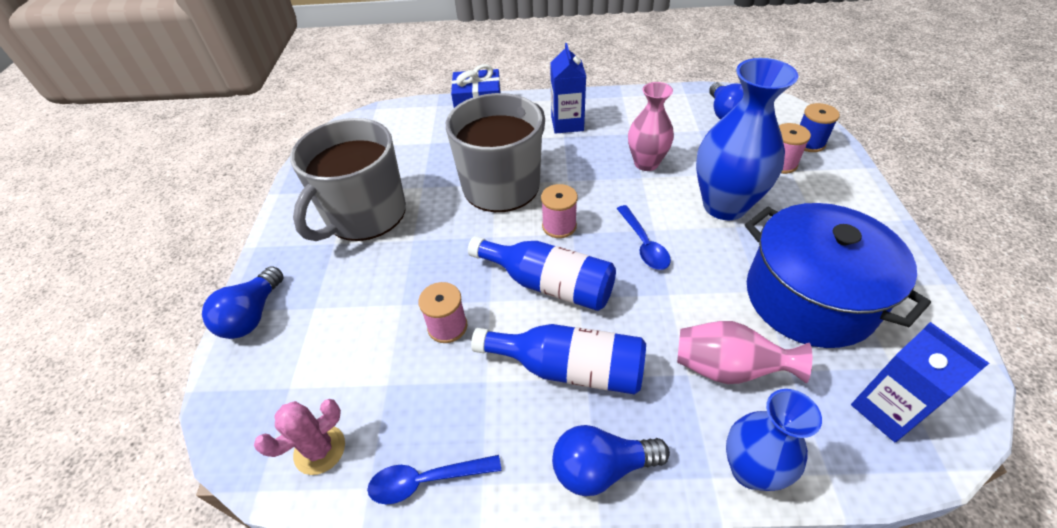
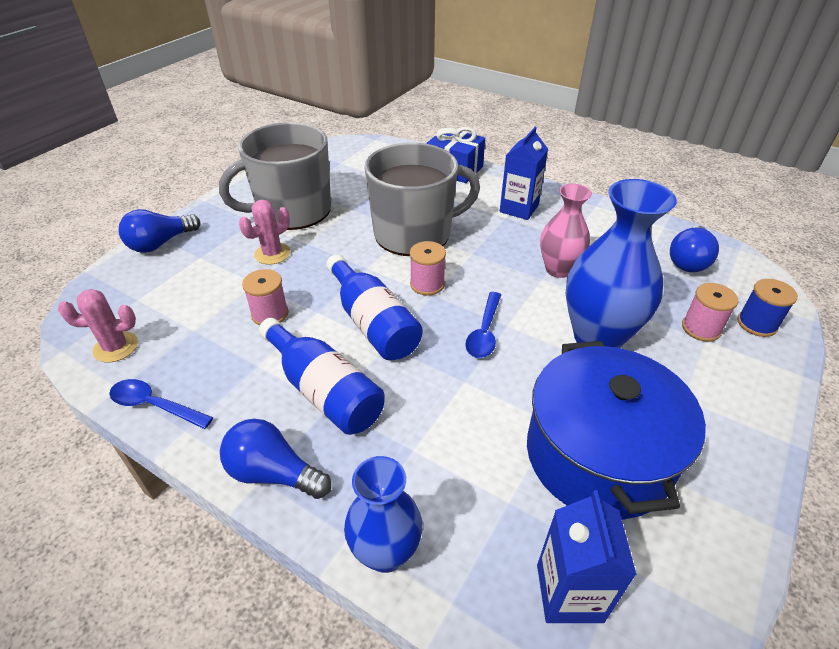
camera: 30 degrees right, 5 degrees down
(388, 267) = (272, 254): none -> pink cactus
(727, 369) = (452, 466): pink vase -> none

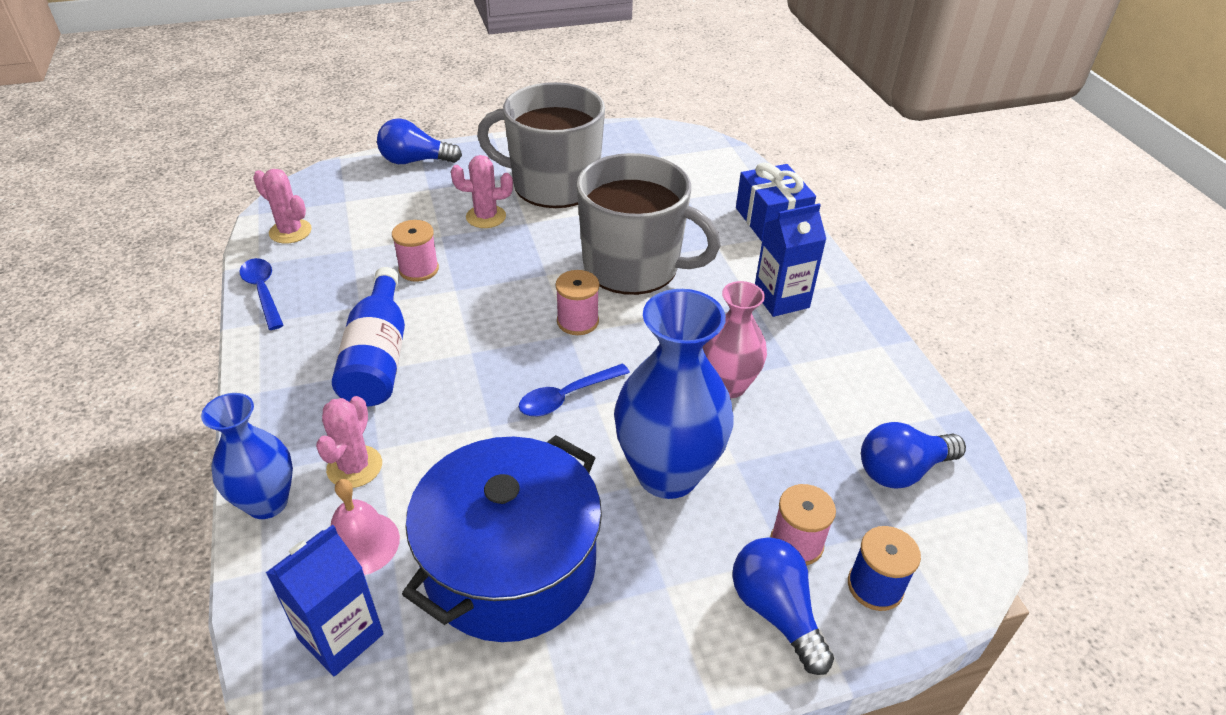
camera: 40 degrees right, 0 degrees up
(273, 473) = (271, 393): blue light bulb -> blue light bulb (776, 611)
(373, 323) = (485, 327): blue bottle -> none
(414, 475) = (354, 467): none -> pink cactus
(493, 520) = (361, 543): none -> pink bell

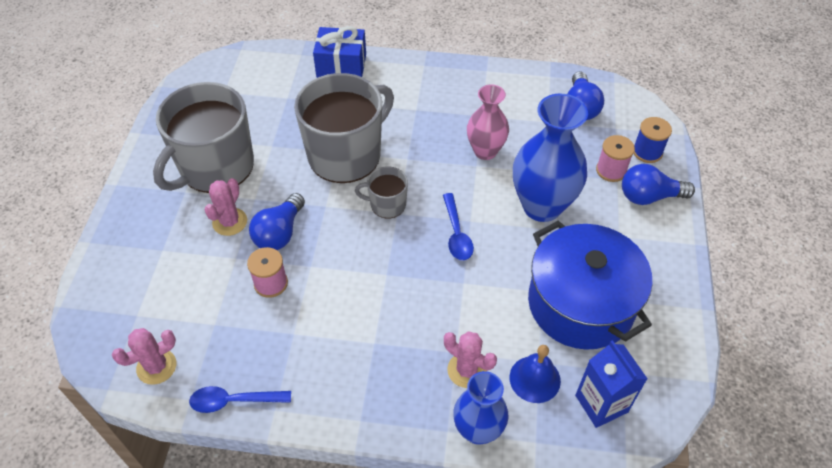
camera: 65 degrees left, 10 degrees up
(361, 543) = (535, 379): pink bell -> blue bell
(378, 358) = (362, 333): blue bottle -> none
(415, 161) = (110, 249): blue light bulb -> blue light bulb (279, 233)
(577, 321) = (387, 204): pink spool -> grey mug
(781, 299) = (423, 95): blue carton -> none

